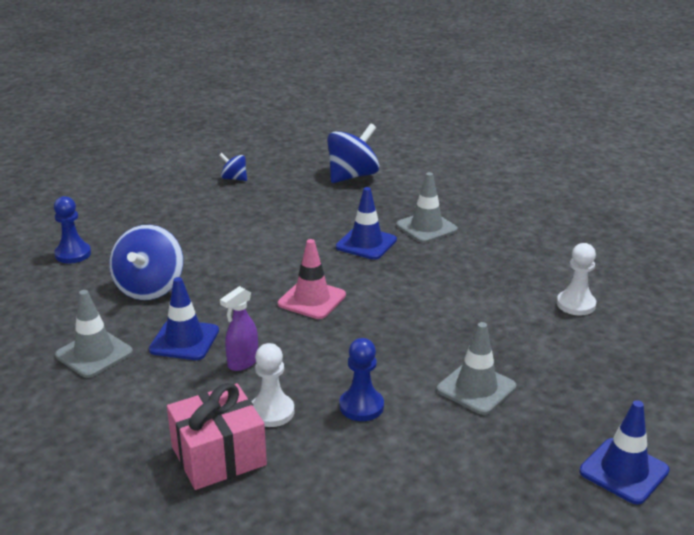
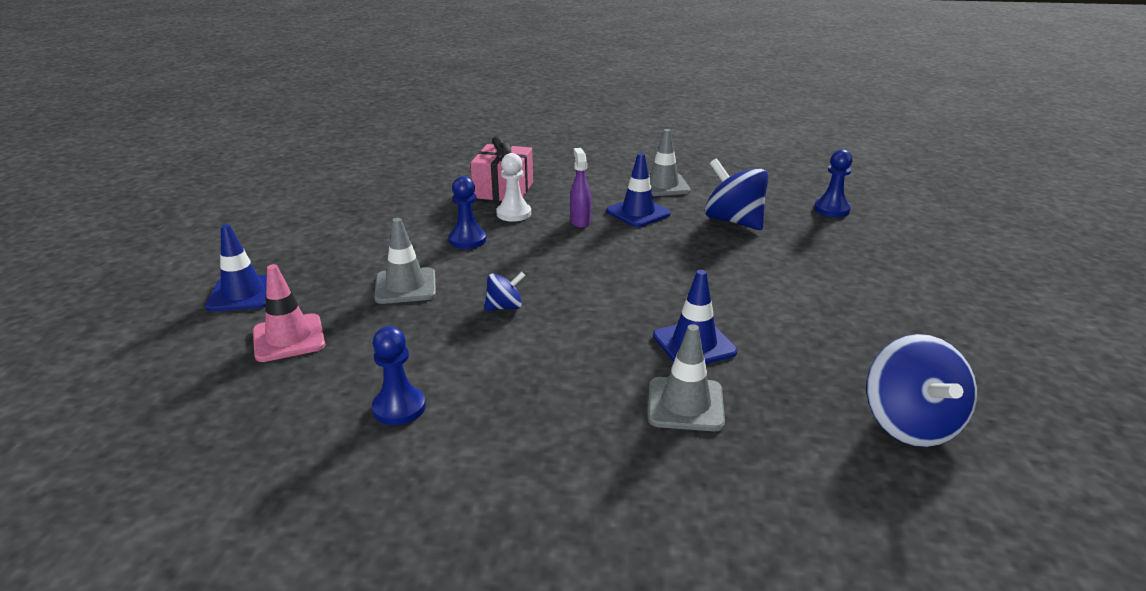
camera: 130 degrees right, 0 degrees up
(234, 178) = (964, 330): blue spinning top -> blue spinning top (505, 307)
(312, 299) = (625, 274): pink traffic cone -> pink traffic cone (289, 338)
(576, 304) = (399, 408): white pawn -> blue pawn

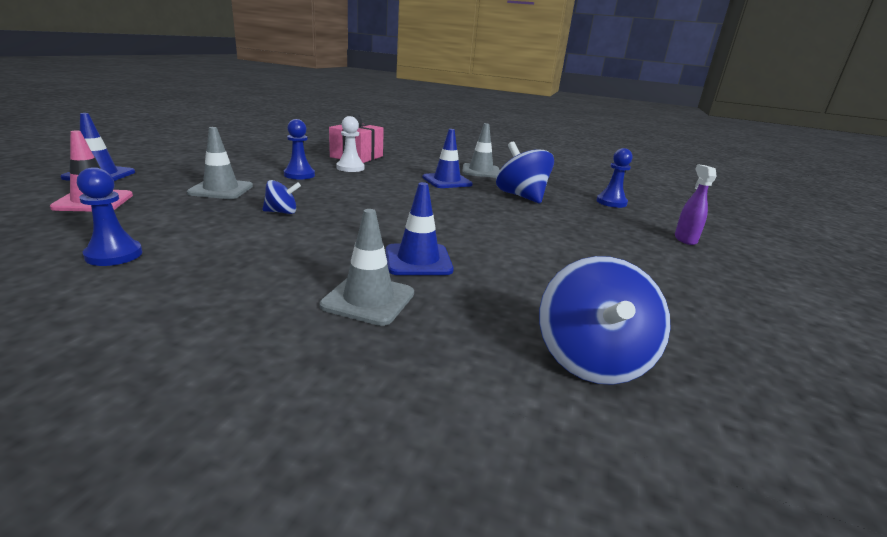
camera: 10 degrees right, 5 degrees down
(580, 222) = (396, 179): purple spray bottle -> purple spray bottle (685, 239)

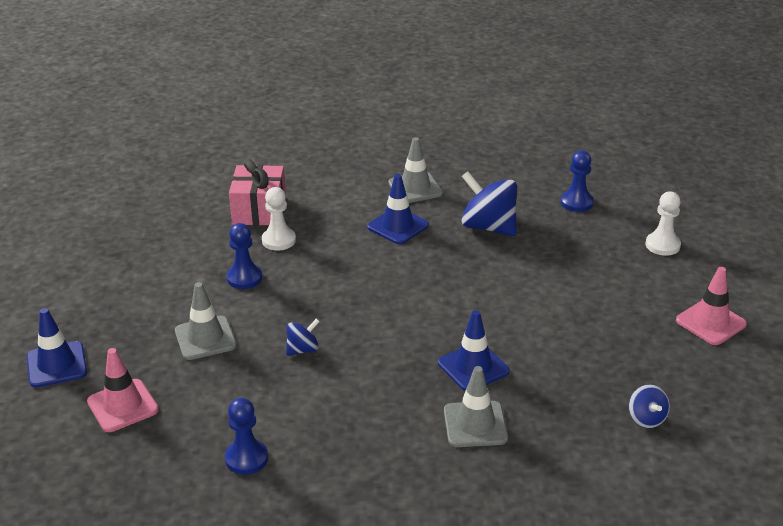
camera: 20 degrees left, 10 degrees up
(591, 360) = (646, 418): blue spinning top -> blue spinning top, size x0.52
(685, 239) = (662, 245): purple spray bottle -> white pawn
(723, 300) = (710, 322): none -> pink traffic cone

